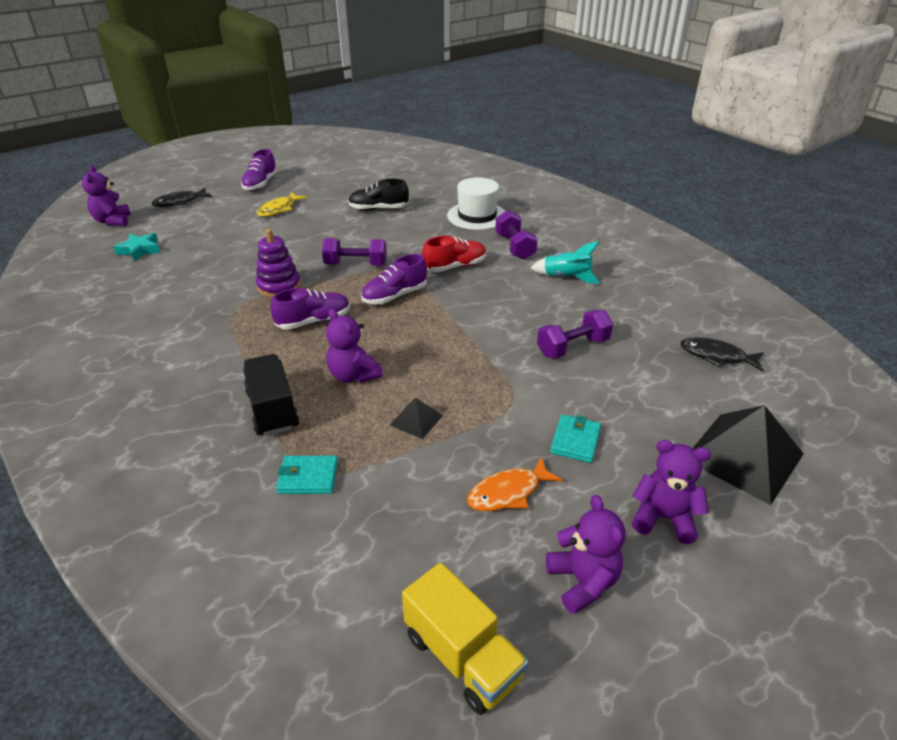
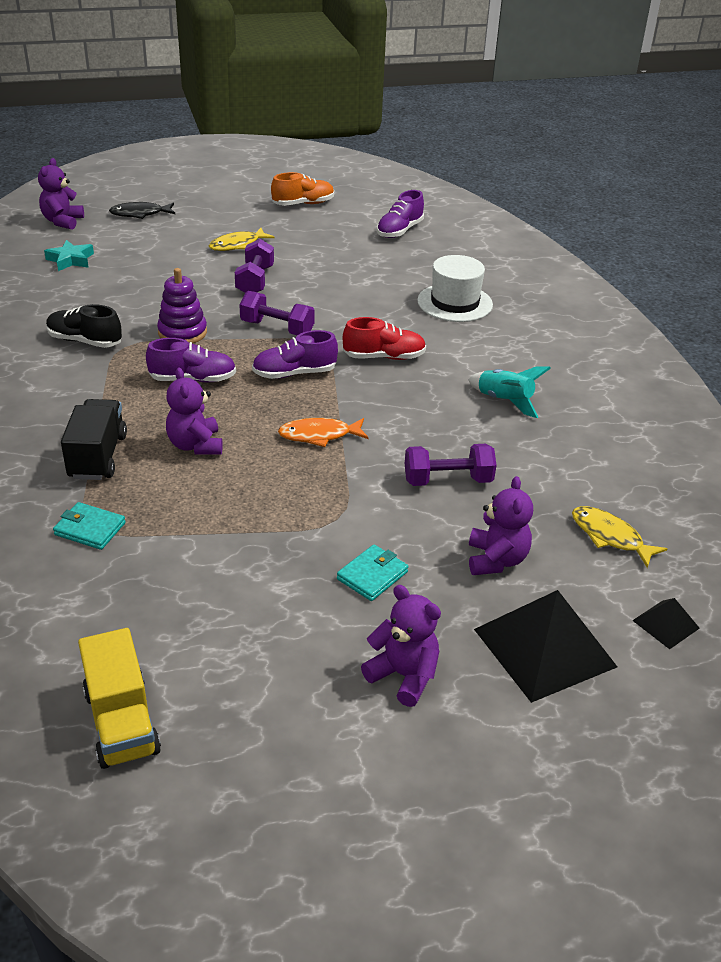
camera: 20 degrees right, 0 degrees up
(260, 184) = (237, 210): purple shoe -> purple shoe (399, 231)
(311, 169) = (303, 204): none -> orange shoe
(378, 209) = (346, 269): black shoe -> black shoe (85, 341)
(416, 420) = (226, 507): black pyramid -> black pyramid (665, 624)
(508, 492) = (266, 602): orange fish -> orange fish (319, 435)
(514, 247) = (471, 350): purple dumbbell -> purple dumbbell (255, 281)
(582, 581) = (276, 702): purple teddy bear -> purple teddy bear (496, 560)
(716, 356) = (610, 537): black fish -> yellow fish

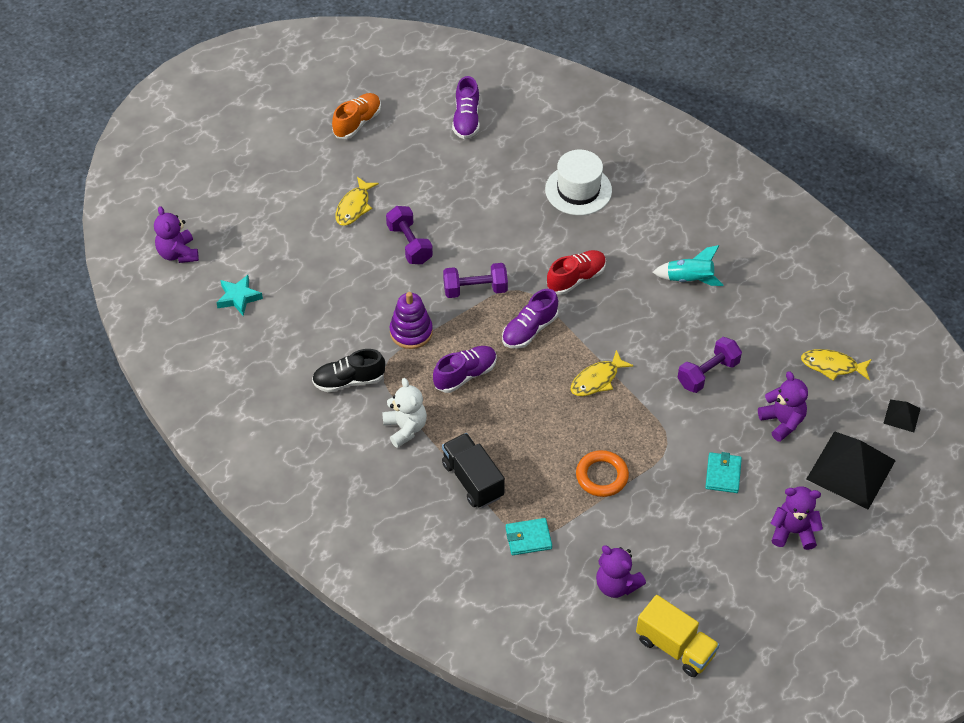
camera: 30 degrees left, 15 degrees up
(88, 392) = (405, 428): none -> white teddy bear
(140, 214) = (233, 208): black fish -> none
(195, 445) = (526, 434): purple teddy bear -> purple teddy bear (616, 585)
(232, 513) = (602, 476): none -> orange ring
(319, 435) = (597, 379): orange fish -> yellow fish

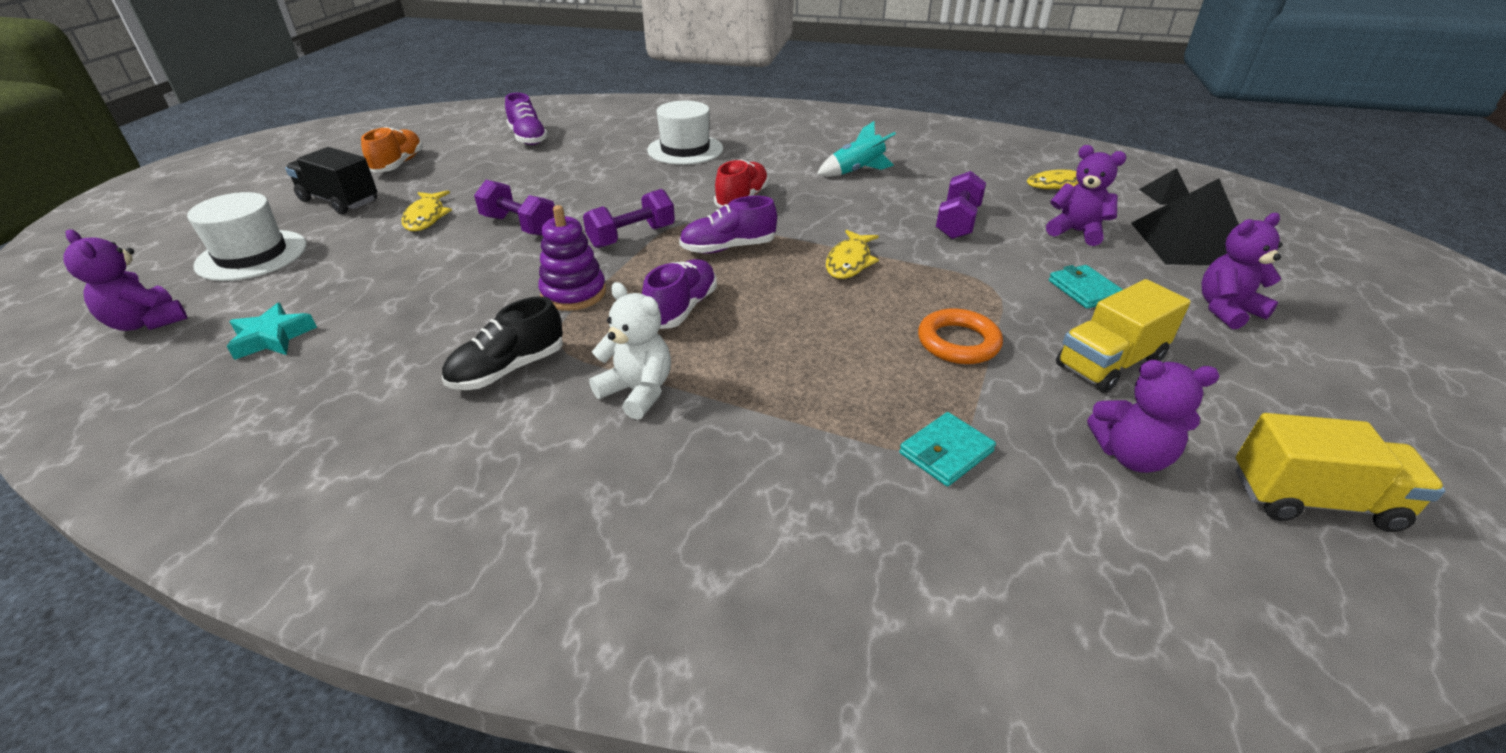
camera: 30 degrees left, 15 degrees down
(240, 207) = (252, 255): none -> white hat
(472, 480) = (792, 414): black truck -> black truck (339, 201)
(529, 330) = (728, 248): purple shoe -> purple shoe turned 60 degrees clockwise
(672, 531) = (1109, 363): none -> yellow truck

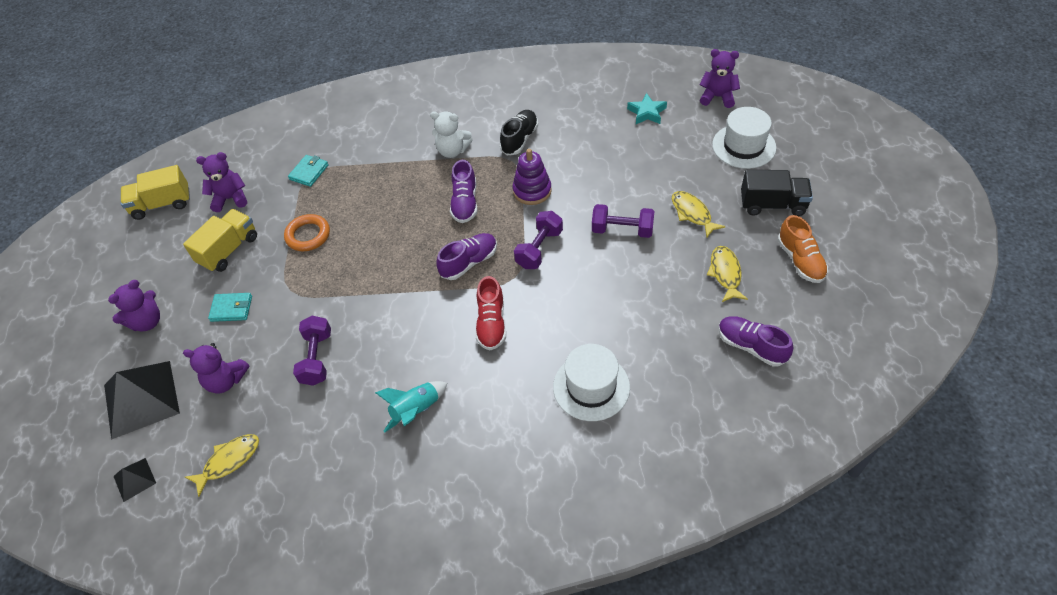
camera: 160 degrees right, 15 degrees up
(849, 262) = (384, 279): yellow fish -> yellow fish (725, 273)
(1084, 290) = (231, 308): turquoise wallet -> turquoise wallet turned 45 degrees counterclockwise

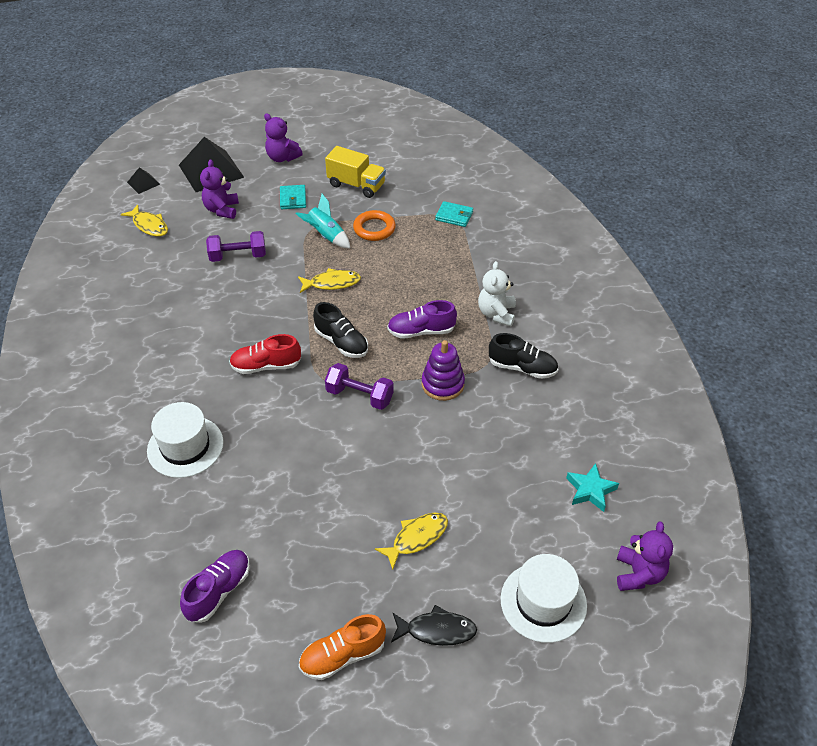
camera: 80 degrees right, 5 degrees down
(162, 204) = (407, 138): yellow truck -> none
(230, 198) = (416, 174): purple teddy bear -> none
(416, 410) = (178, 324): turquoise rocket -> turquoise rocket (326, 236)
(469, 262) = (341, 342): purple shoe -> black shoe
(622, 230) = (388, 467): purple dumbbell -> none
(725, 273) = (323, 570): yellow fish -> yellow fish (332, 283)
(772, 205) = (437, 630): black truck -> black fish

